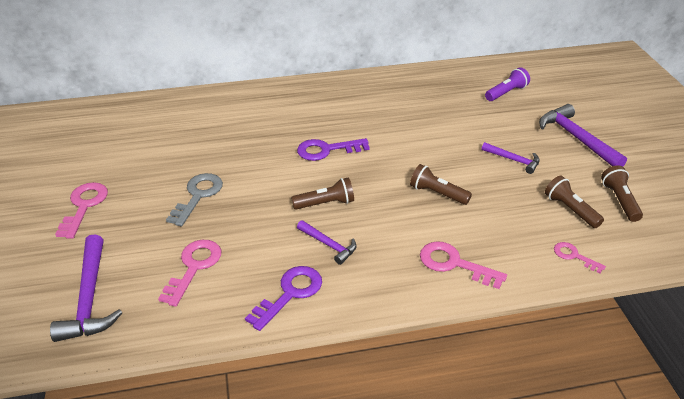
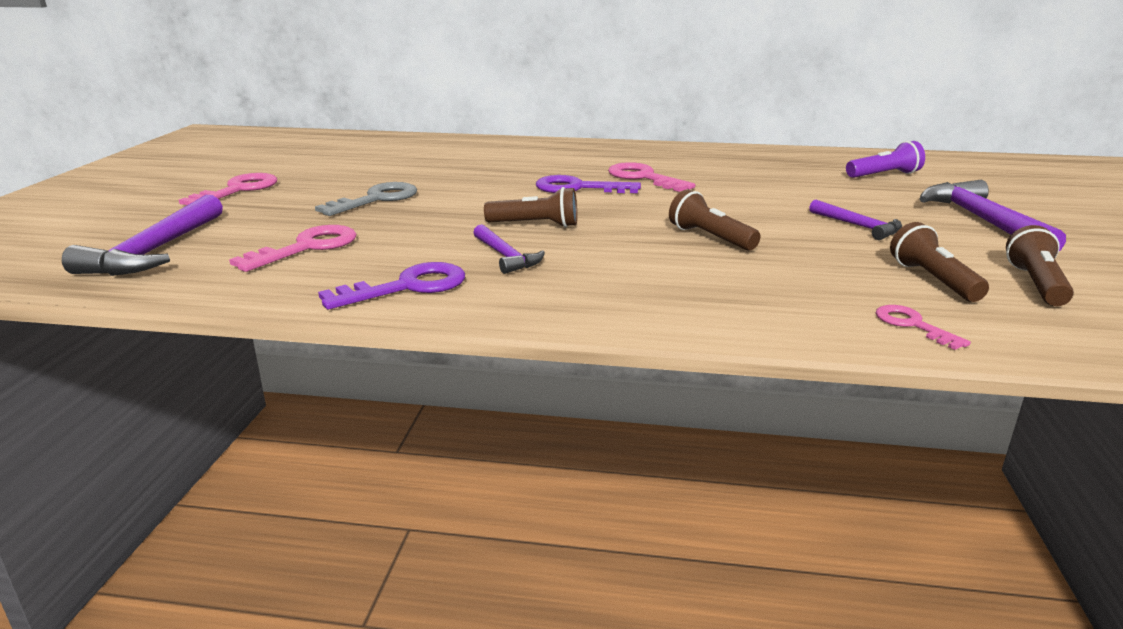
camera: 20 degrees right, 15 degrees down
(454, 264) = (686, 300): pink key -> pink key (643, 178)

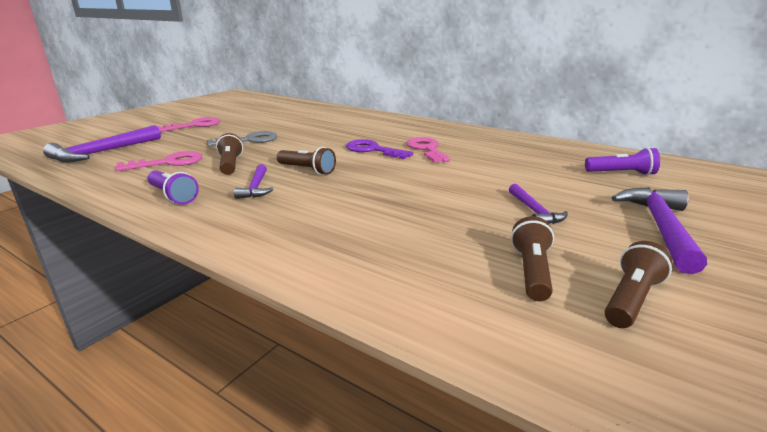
camera: 25 degrees right, 0 degrees up
(407, 287) = (173, 196): purple key -> purple flashlight
(710, 238) = (404, 199): brown flashlight -> brown flashlight (230, 164)
(912, 325) = (451, 308): pink key -> none

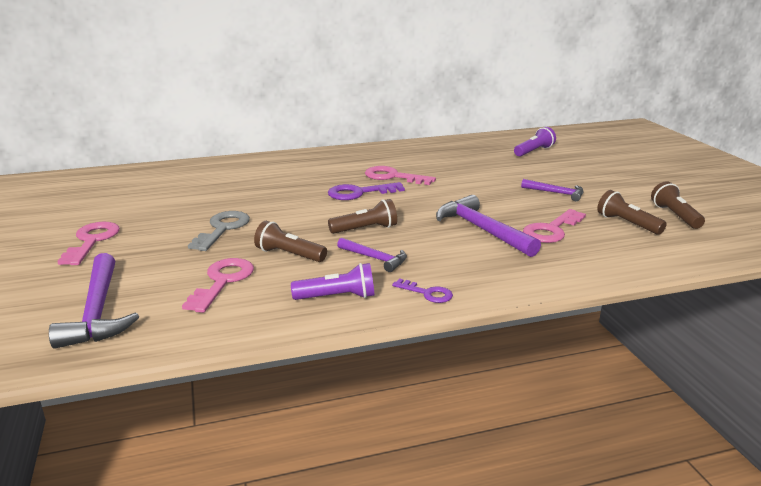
camera: 50 degrees left, 0 degrees up
(209, 222) = (427, 293): none -> purple key
(430, 234) = (551, 230): none -> pink key
(660, 228) = (614, 177): purple hammer -> purple hammer (482, 230)

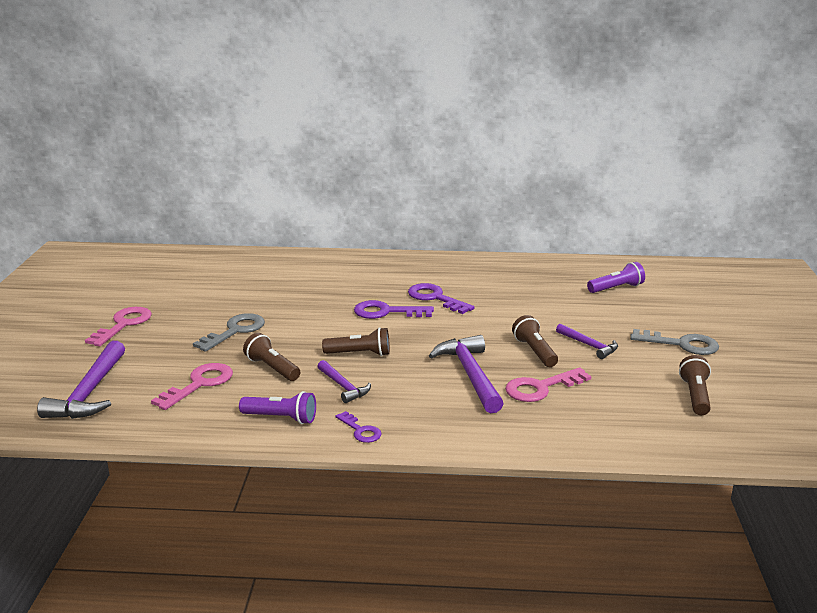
camera: 20 degrees right, 0 degrees up
(393, 177) = (435, 298): pink key -> purple key
(624, 182) = (681, 344): none -> grey key
(627, 223) = (630, 395): brown flashlight -> brown flashlight (534, 351)

